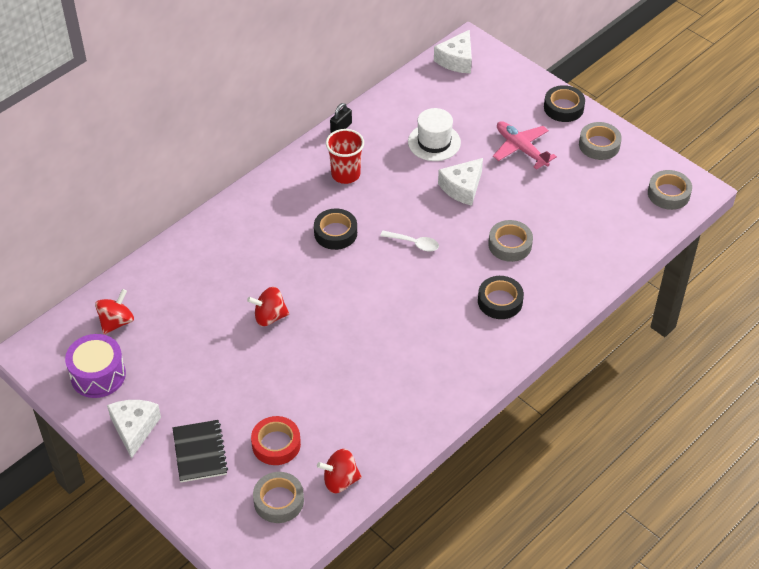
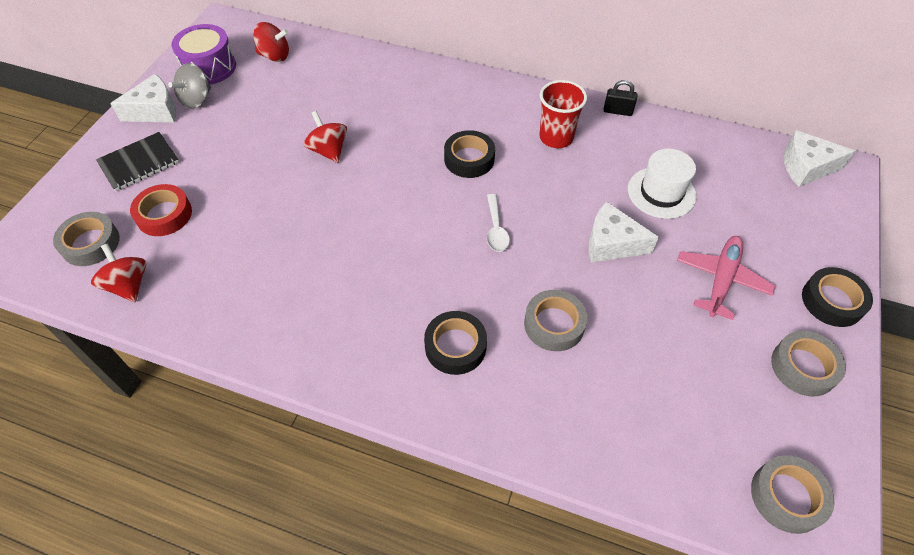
camera: 65 degrees right, 5 degrees up
(140, 394) = (196, 99): none -> grey spinning top

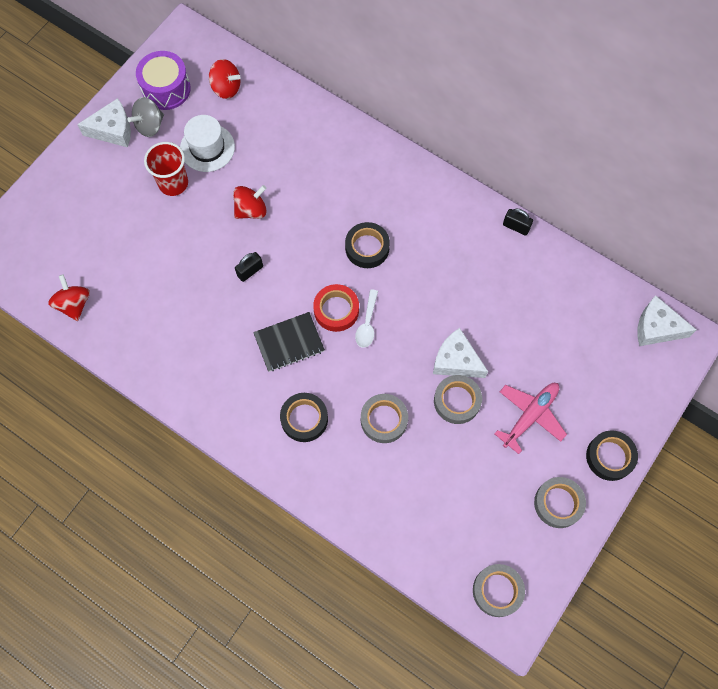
camera: 15 degrees right, 15 degrees up
(90, 243) = (49, 258): grey tape -> grey tape (457, 401)
(139, 163) = (94, 185): black notebook -> black notebook (289, 343)
(164, 215) = (108, 244): red tape -> red tape (336, 310)
(328, 150) = (251, 210): red spinning top -> red spinning top turned 75 degrees clockwise
(343, 206) = (250, 271): none -> black padlock
(556, 137) = (450, 243): red cup -> red cup (173, 183)
(661, 192) = (518, 322): white hat -> white hat (207, 148)

